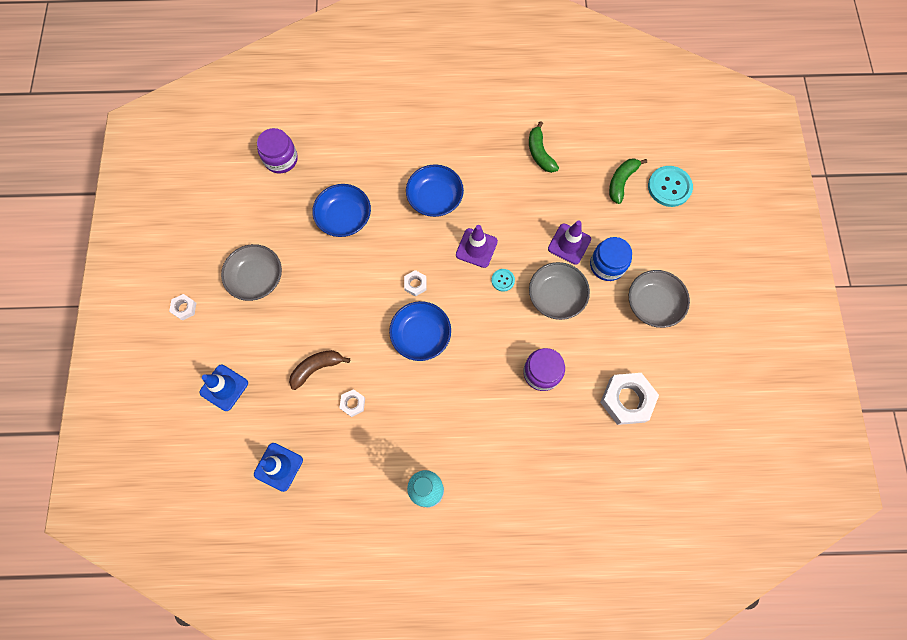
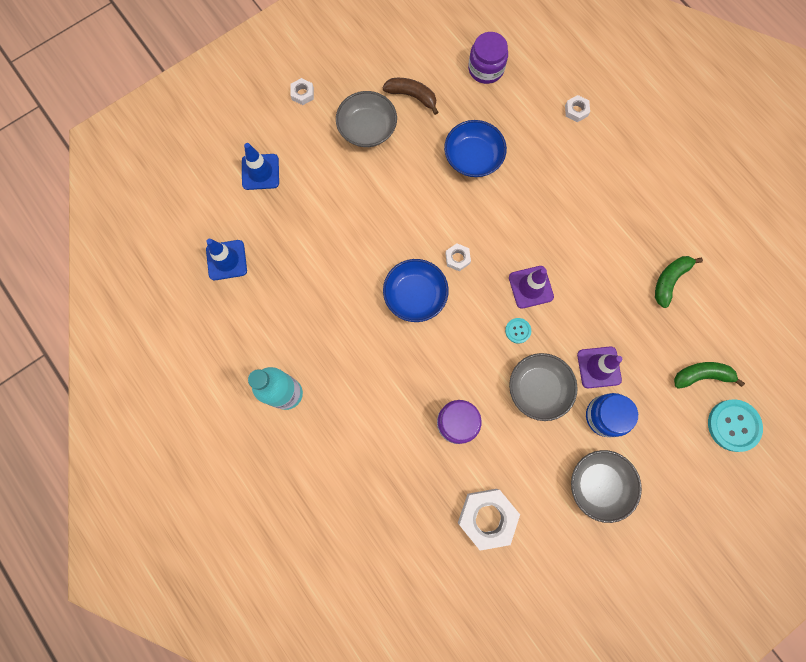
camera: 55 degrees right, 5 degrees up
(316, 368) = (326, 231): brown banana -> brown banana (412, 96)
(353, 403) = (317, 281): white nut -> white nut (576, 111)
(435, 198) = (550, 219): blue bowl -> none

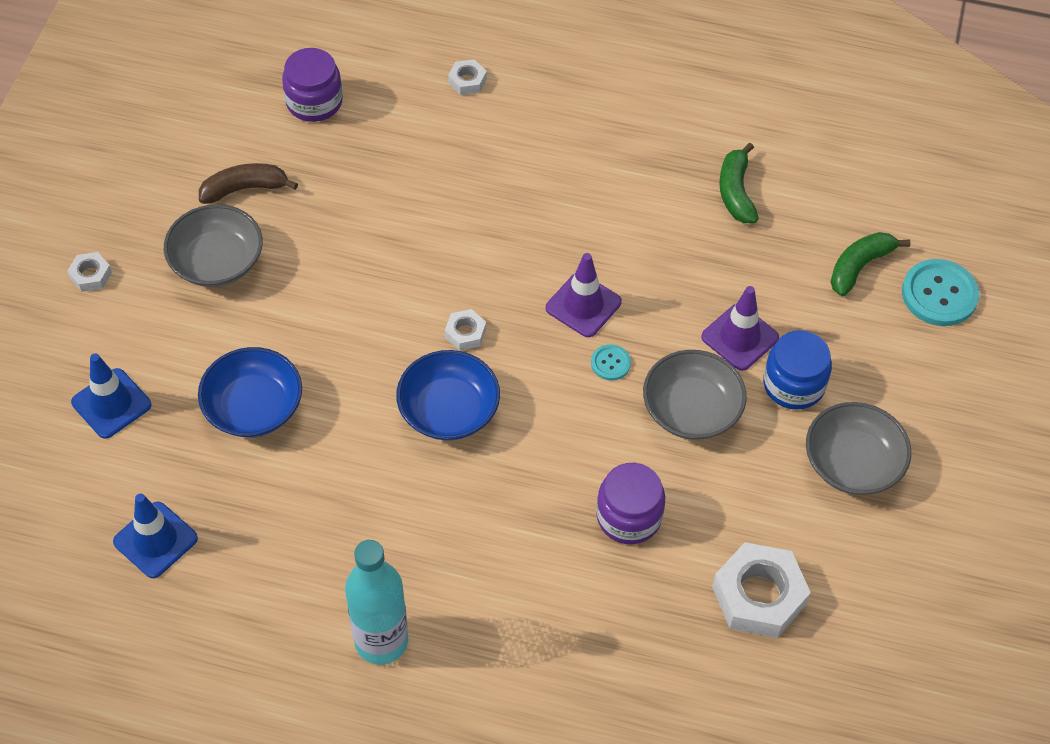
camera: 40 degrees left, 20 degrees down
(473, 157) = (385, 209): blue bowl -> blue bowl (253, 407)

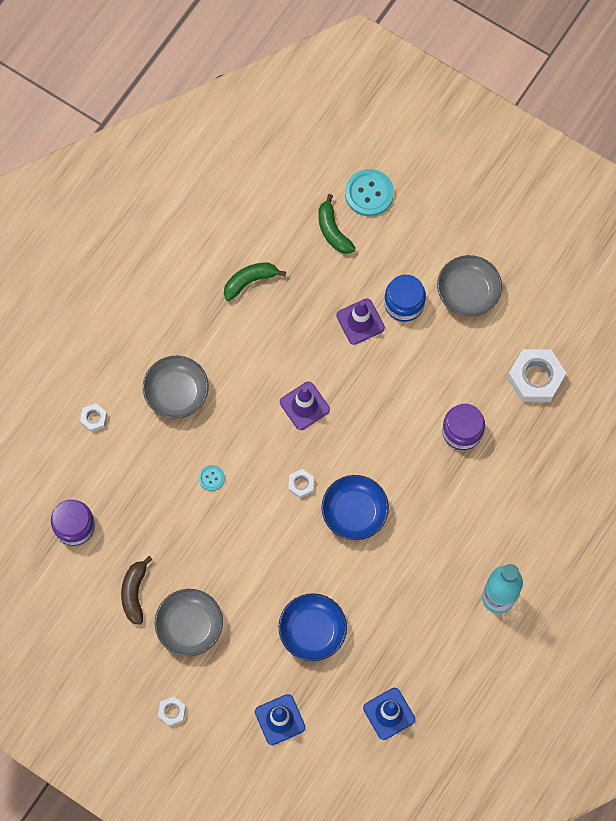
camera: 70 degrees left, 15 degrees up
(610, 363) = (353, 404): turquoise button -> turquoise button (211, 478)
(691, 409) = (402, 369): grey bowl -> grey bowl (176, 392)
(736, 192) = (250, 281): green banana -> green banana turned 135 degrees clockwise

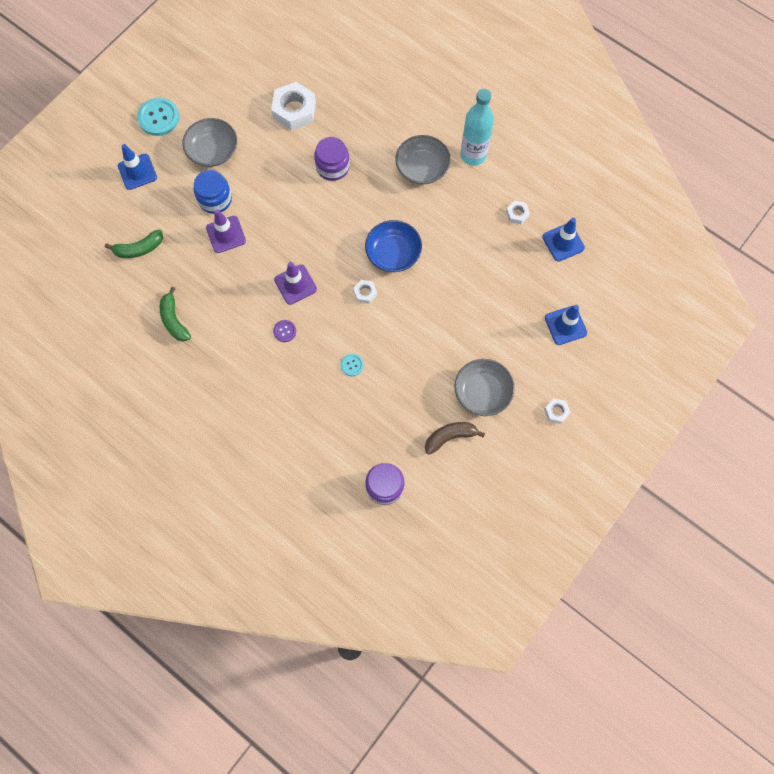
camera: 85 degrees left, 0 degrees up
(94, 419) = (285, 463): white nut -> white nut (517, 214)
(134, 593) = (450, 437): brown banana -> brown banana turned 150 degrees clockwise
(176, 392) = (269, 389): grey bowl -> grey bowl (422, 168)
(246, 401) = (284, 331): none -> purple button
(312, 630) = (492, 294): blue bowl -> none
(369, 193) = (110, 217): turquoise button -> turquoise button (158, 118)
(430, 213) = (137, 172): none -> blue traffic cone

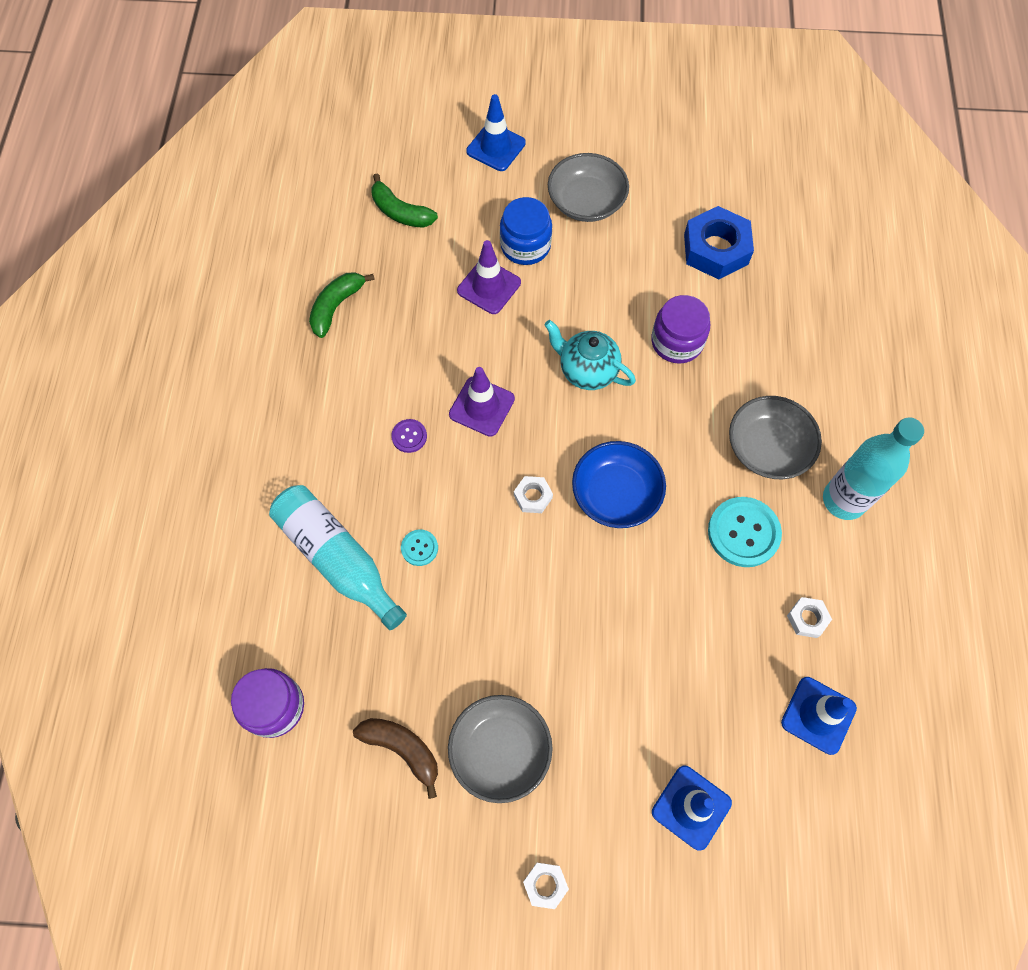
camera: 55 degrees right, 5 degrees down
(158, 118) = (581, 122): turquoise button -> turquoise button (743, 533)
(294, 110) = (716, 249): white nut -> blue nut
(315, 220) = (587, 371): none -> turquoise teapot
(327, 409) = (337, 559): none -> turquoise bottle

